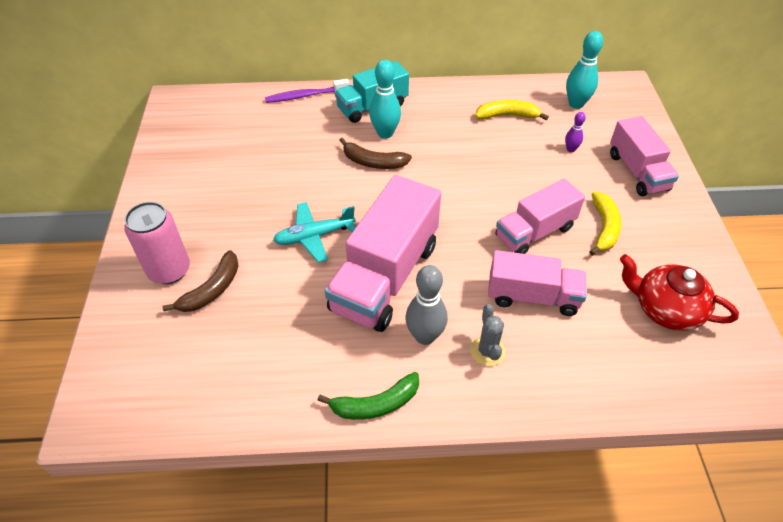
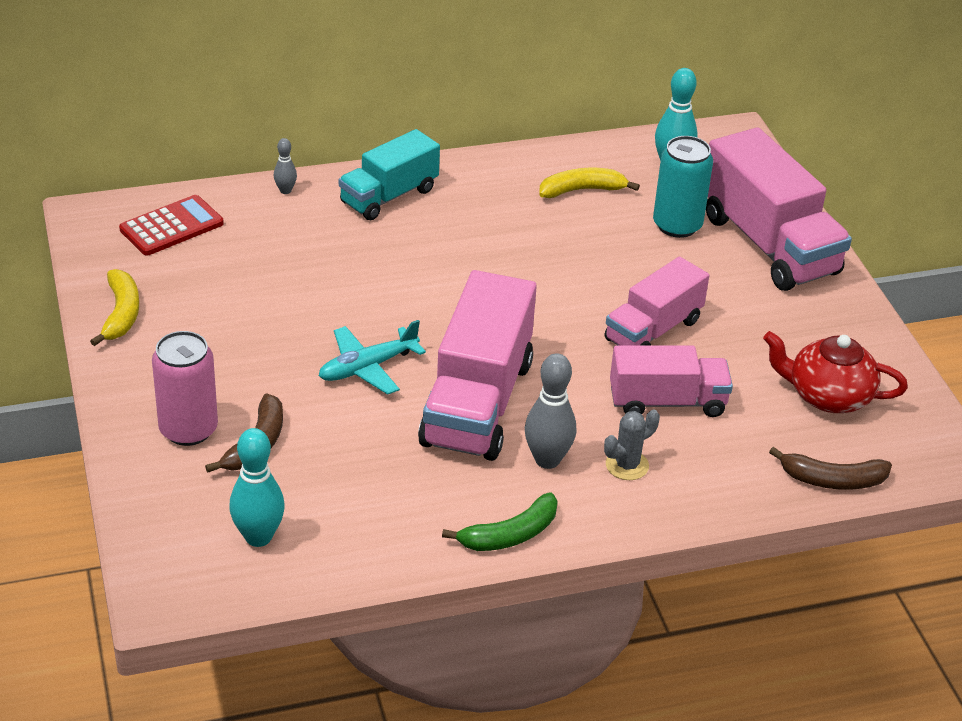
camera: 15 degrees left, 10 degrees down
(222, 113) = (171, 227): none -> red calculator
(305, 96) = (285, 190): purple toothbrush -> grey bowling pin
(373, 162) = (415, 269): brown banana -> brown banana (832, 480)
(385, 133) = (419, 230): turquoise bowling pin -> turquoise bowling pin (258, 537)
(487, 351) = (627, 465): grey cactus -> grey cactus turned 75 degrees clockwise
(570, 149) = (677, 225): purple bowling pin -> turquoise can
(604, 228) = (738, 315): yellow banana -> yellow banana (121, 314)
(637, 172) = (768, 244): pink truck -> pink truck, size x1.61

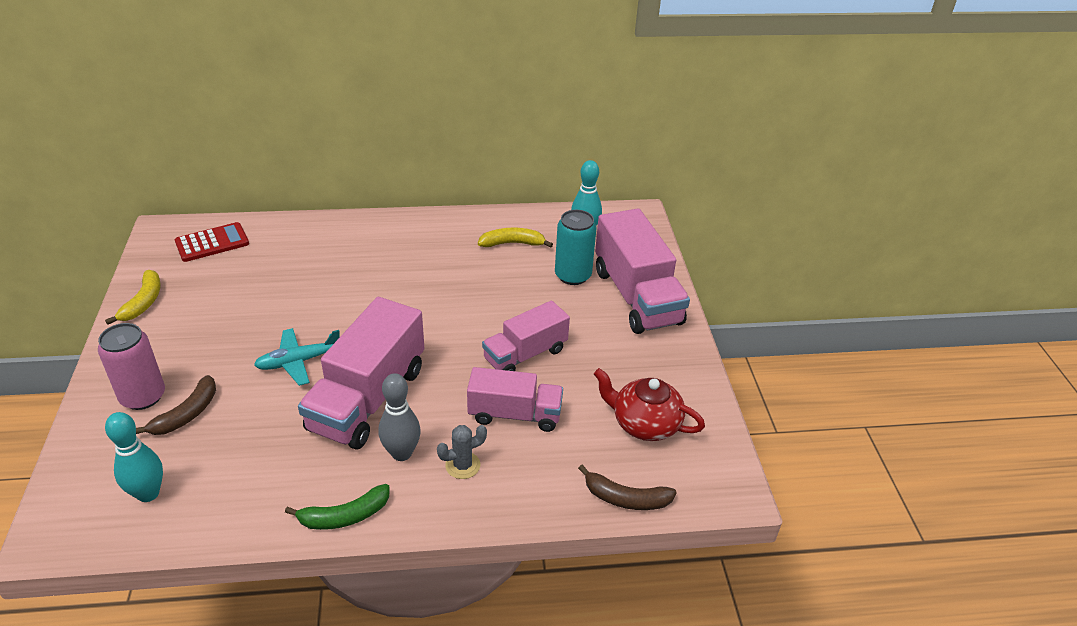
camera: 10 degrees right, 0 degrees up
(285, 190) = (303, 225): grey bowling pin -> none
(389, 196) = (373, 235): turquoise truck -> none

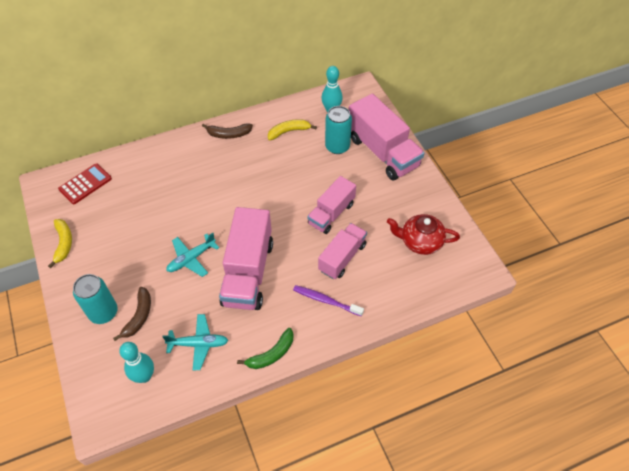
camera: 15 degrees left, 15 degrees up
(143, 396) = (103, 312): pink can -> turquoise can
(247, 472) = (198, 344): none -> turquoise plane
(401, 453) = (286, 303): grey bowling pin -> none
(462, 465) = (326, 300): grey cactus -> purple toothbrush
(515, 414) = (342, 257): pink truck -> pink truck turned 45 degrees counterclockwise
(626, 498) = (427, 294): brown banana -> brown banana (228, 134)

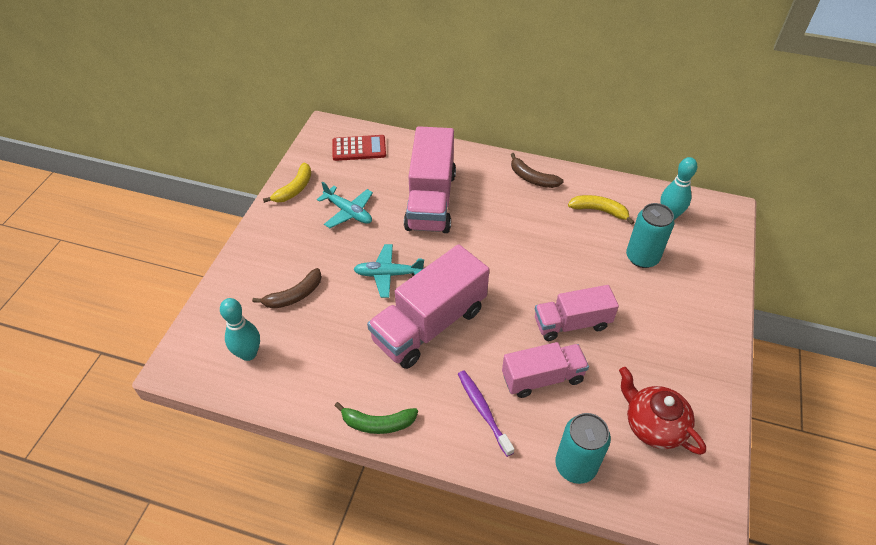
camera: 40 degrees right, 5 degrees down
(103, 312) = (269, 271): turquoise can -> turquoise can (575, 465)
(198, 344) = (321, 360): turquoise plane -> turquoise plane (348, 212)
(383, 152) = (694, 295): pink truck -> pink truck (431, 200)

